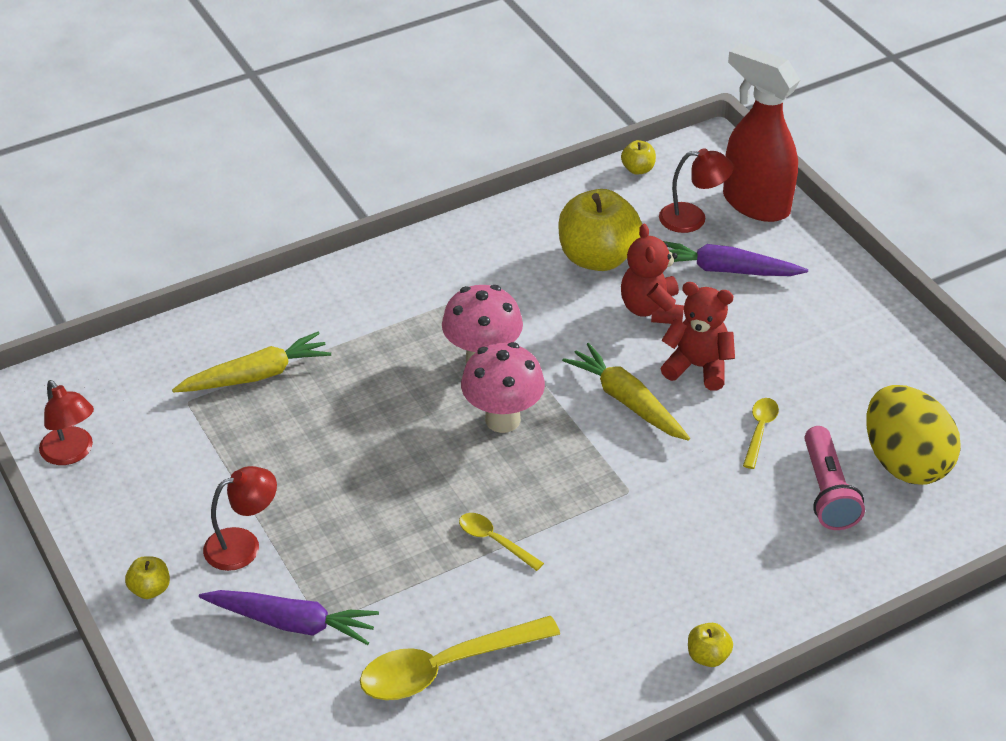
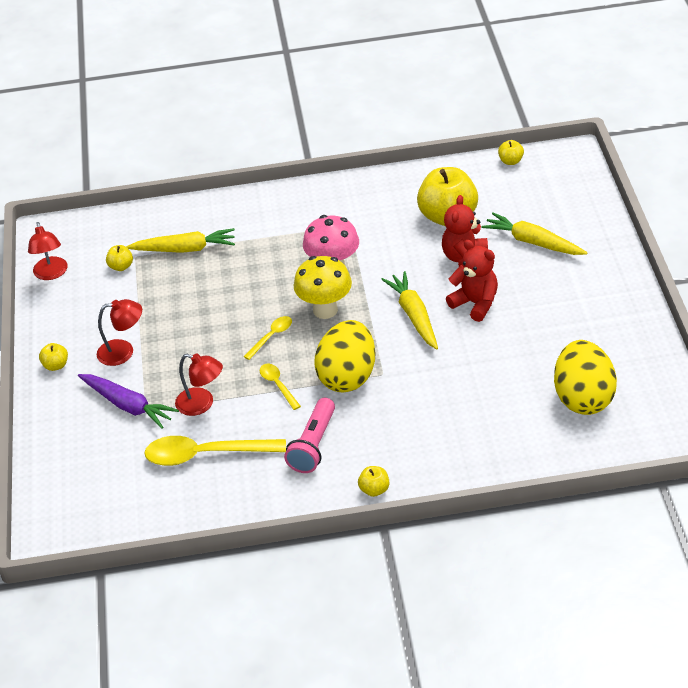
camera: 25 degrees right, 0 degrees up
(174, 420) = (121, 266): none -> yellow apple
(502, 419) = (325, 310): pink mushroom -> yellow mushroom
(584, 506) = (347, 376): none -> yellow egg
(692, 218) = (530, 202): red lamp -> red lamp (202, 404)
(726, 270) = (533, 242): purple carrot -> yellow carrot
(755, 203) = (581, 200): red spray bottle -> none
(760, 430) = (493, 354): yellow spoon -> yellow spoon (271, 337)
(827, 491) = (516, 405): pink flashlight -> pink flashlight (313, 445)

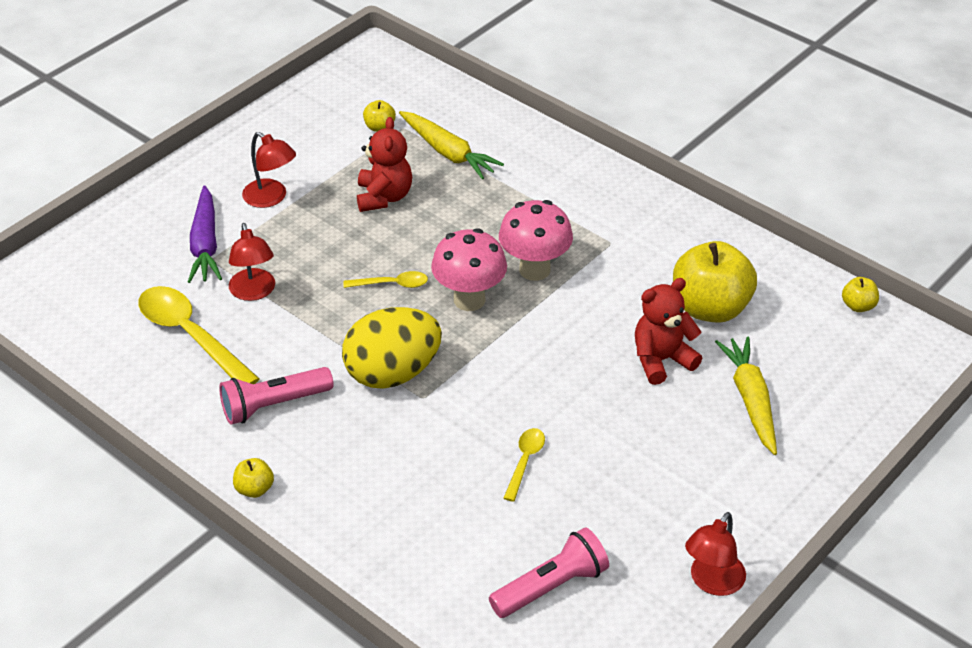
camera: 45 degrees right, 0 degrees up
(51, 274) = (323, 91): red lamp -> red lamp (712, 582)
(56, 365) = (211, 167): yellow apple -> none
(278, 385) = (330, 329): yellow spoon -> yellow spoon (525, 461)
(325, 310) = (469, 300): yellow mushroom -> pink mushroom
(414, 316) = (532, 371): yellow carrot -> none
(475, 303) = (602, 409): red teddy bear -> red teddy bear (384, 197)
(583, 398) = (551, 587): yellow egg -> pink flashlight

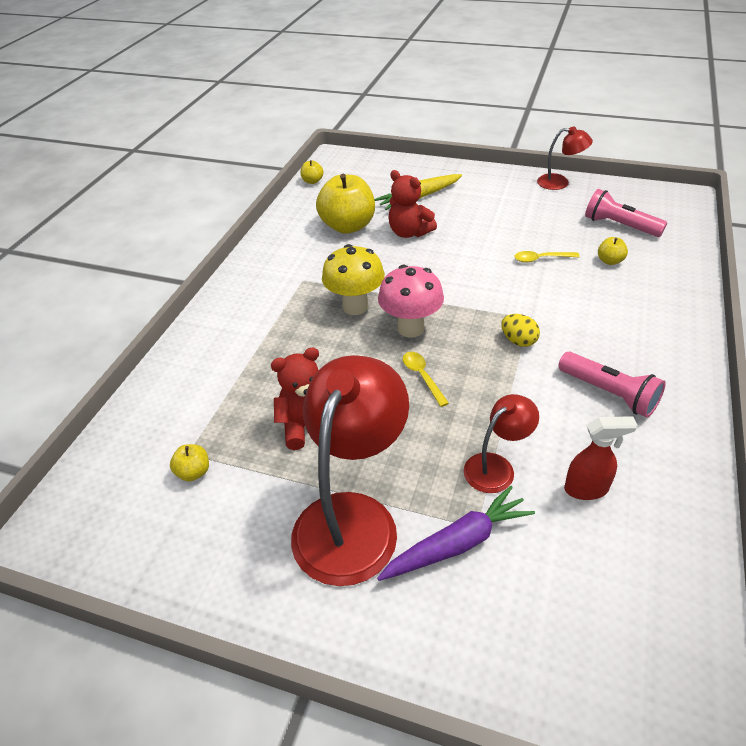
camera: 110 degrees left, 0 degrees up
(190, 336) = (587, 489): yellow spoon -> red spray bottle
(254, 489) = (692, 369): yellow apple -> yellow apple (609, 261)
(271, 198) = (352, 517): red lamp -> red lamp, size x1.97
(392, 373) = (518, 341): yellow egg -> yellow egg, size x0.47
(448, 152) = (221, 404): yellow carrot -> none
(534, 270) = (355, 306): pink mushroom -> yellow mushroom

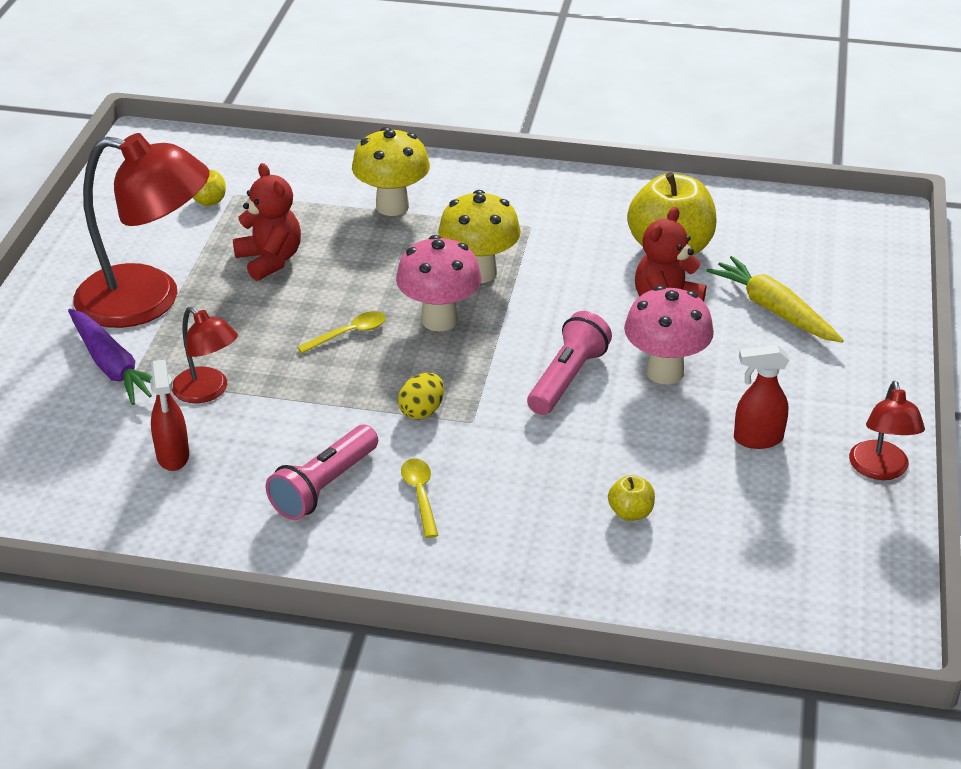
camera: 80 degrees right, 5 degrees down
(251, 348) = (392, 206): none -> yellow mushroom
(312, 181) = (792, 203): yellow apple -> none
(476, 239) = (665, 372): none -> pink mushroom
(538, 214) = (757, 439): none -> red spray bottle
(541, 259) = (621, 438): yellow spoon -> yellow spoon (420, 495)
(619, 226) = (745, 534): pink flashlight -> pink flashlight (567, 378)

